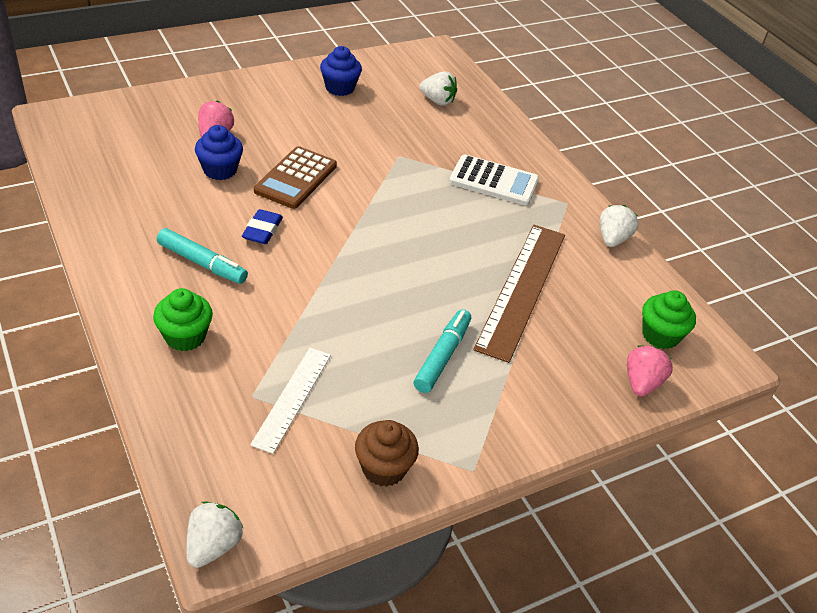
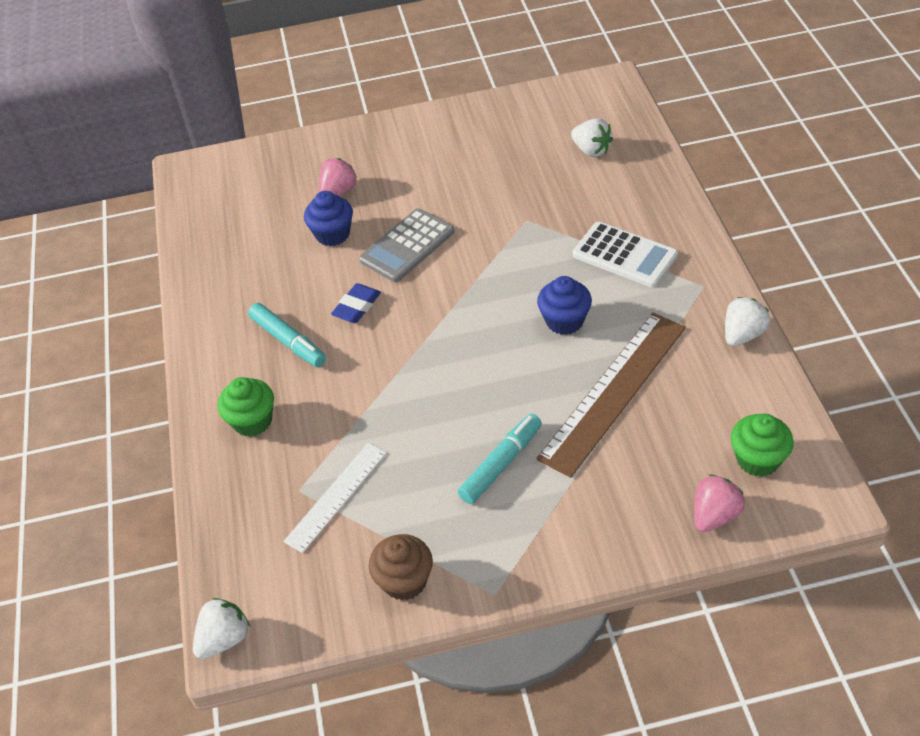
camera: 25 degrees right, 5 degrees up
(296, 178) = (407, 246): brown calculator -> grey calculator
(340, 88) = (485, 134): blue cupcake -> blue cupcake (564, 321)

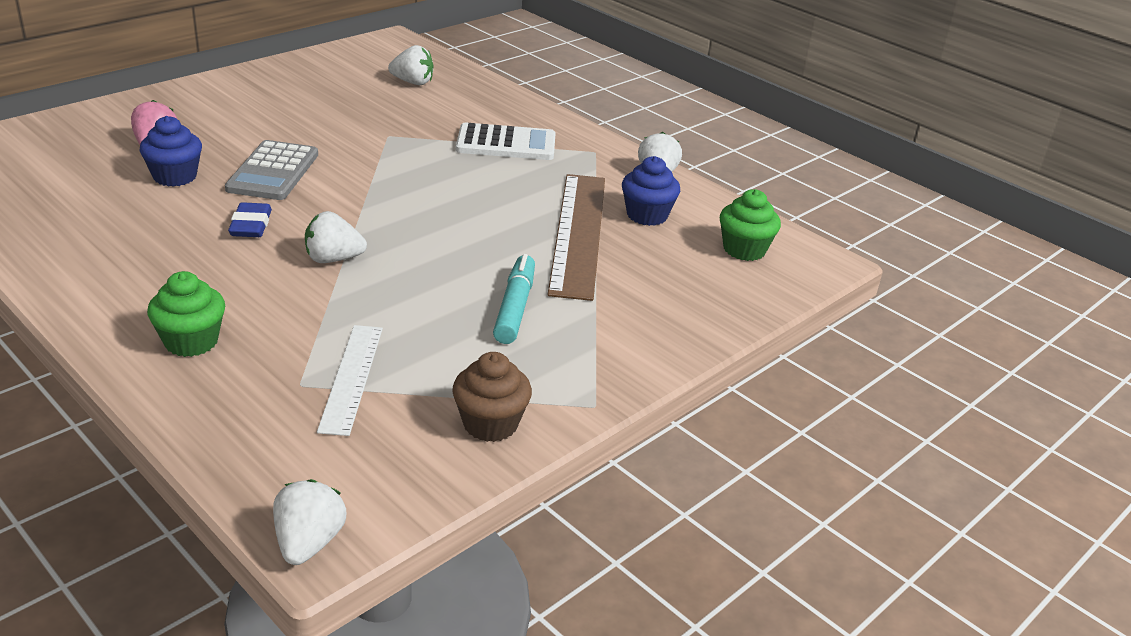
camera: 40 degrees left, 15 degrees down
(288, 341) = (186, 267): turquoise marker -> none
(395, 363) = (333, 259): none -> white strawberry
(564, 321) = (488, 195): blue cupcake -> blue cupcake (647, 215)
(714, 515) = (743, 294): pink strawberry -> none

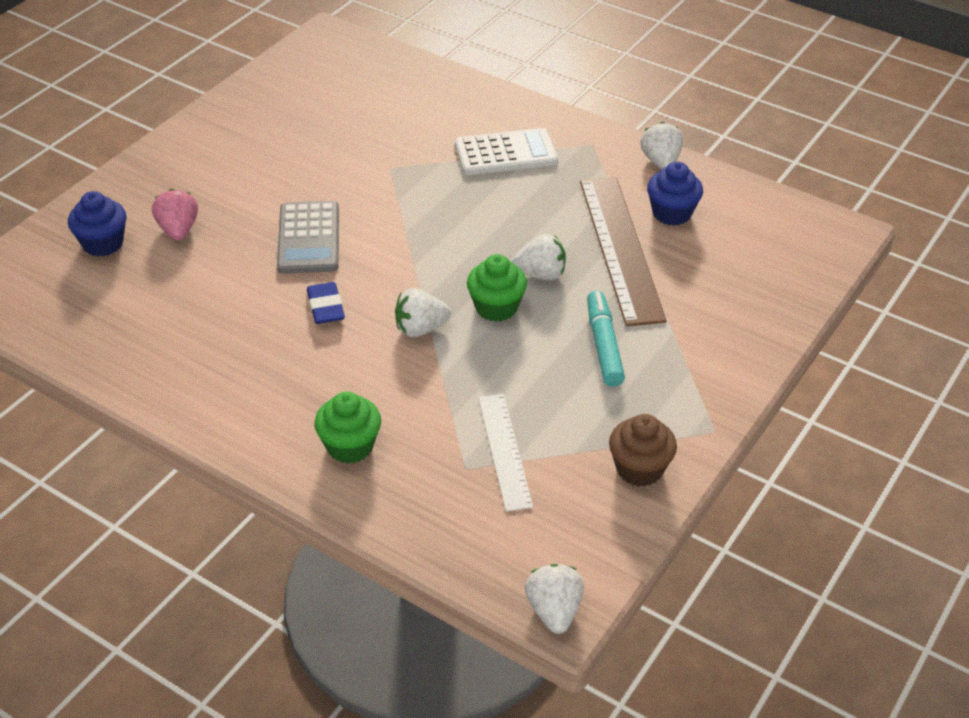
camera: 10 degrees left, 10 degrees up
(175, 177) = (221, 265): blue cupcake -> blue cupcake (103, 243)
(413, 82) = (377, 91): white strawberry -> white strawberry (540, 274)
(744, 249) = (771, 234): green cupcake -> green cupcake (496, 307)

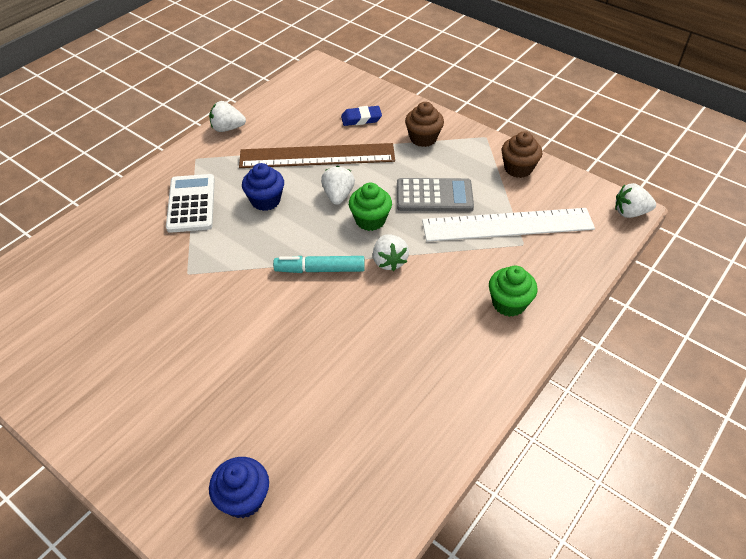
camera: 85 degrees left, 5 degrees up
(178, 230) = (237, 430): pink strawberry -> none
(308, 238) = (270, 329): grey calculator -> grey calculator (434, 196)
(325, 307) = (359, 317): blue eraser -> blue eraser (361, 119)
(504, 451) = (507, 225): white ruler -> white ruler, size x1.70
(603, 345) = (412, 173): turquoise marker -> turquoise marker (320, 270)
(672, 213) = (285, 130): blue cupcake -> blue cupcake (265, 200)
(689, 355) = (423, 138): none -> brown cupcake

